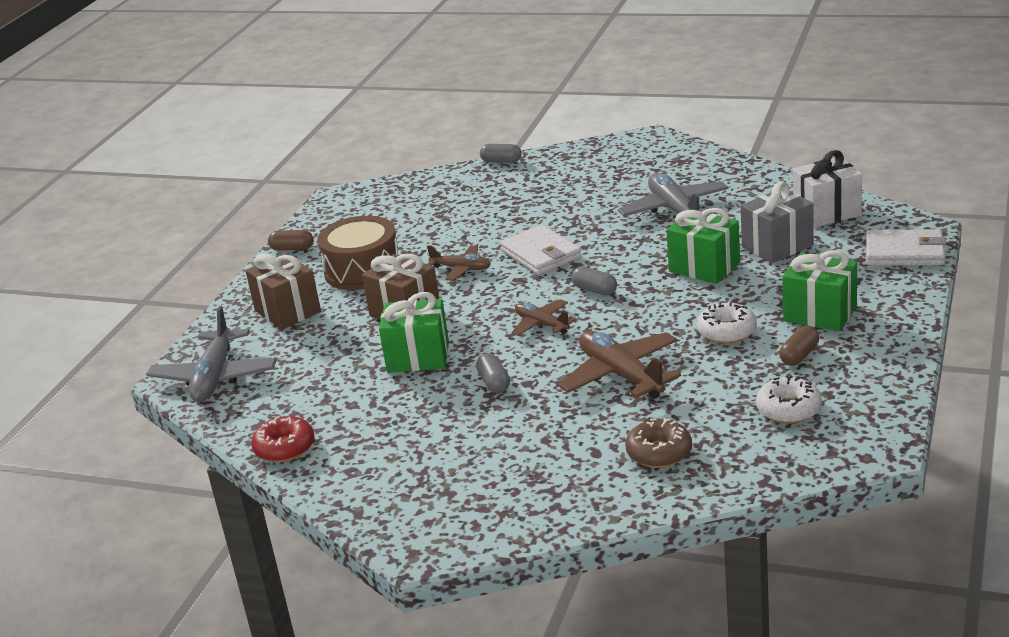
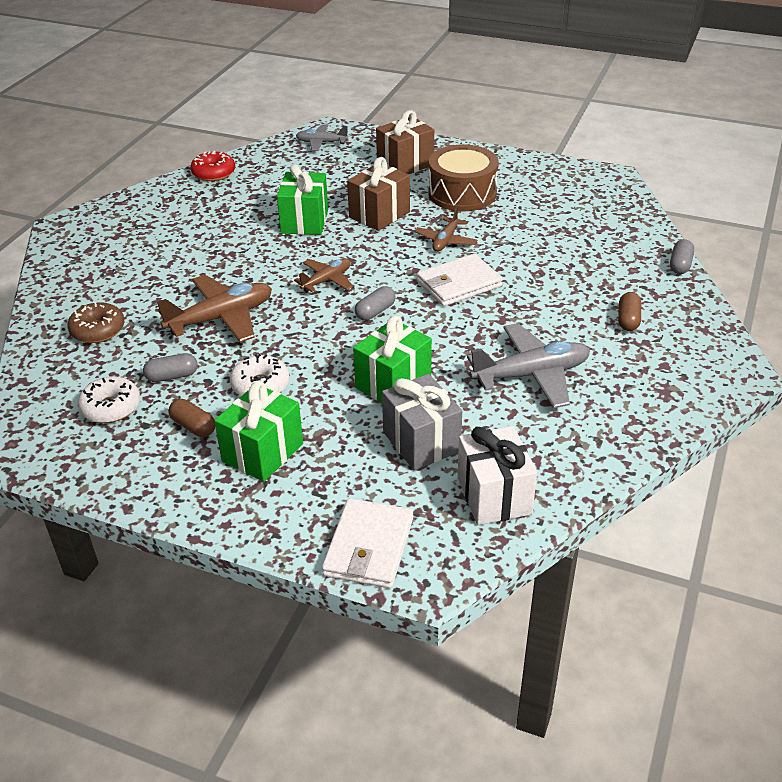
camera: 90 degrees right, 10 degrees up
(215, 377) = (321, 143): grey plane -> grey plane, size x0.58
(292, 249) = (513, 161): brown capsule -> brown capsule (628, 320)
(494, 383) = (246, 255): grey capsule -> grey capsule (172, 376)

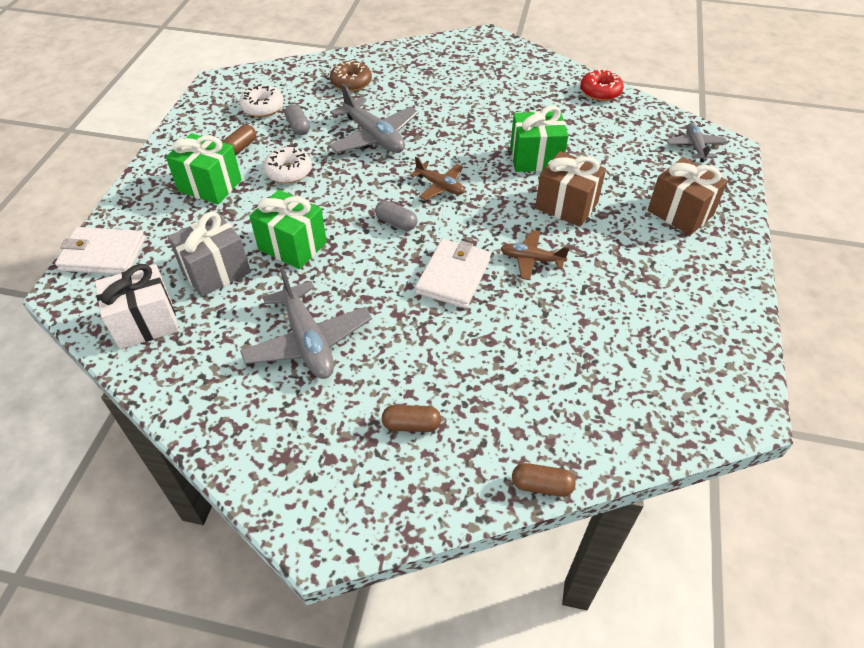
camera: 80 degrees right, 10 degrees up
(221, 318) = (374, 137): brown plane -> grey plane
(458, 284) = (453, 276): white wallet -> white wallet turned 60 degrees clockwise
(462, 193) = (636, 264): brown drum -> none
(680, 265) = (541, 486): grey capsule -> brown capsule

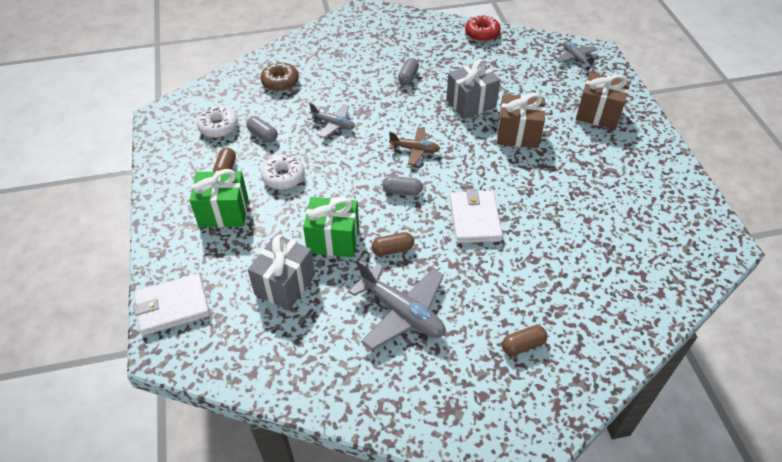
camera: 25 degrees left, 0 degrees up
(145, 323) = (257, 350): white gift -> none
(374, 137) = (333, 124): grey plane -> grey plane, size x0.58
(485, 113) = (408, 77): none -> grey capsule
(531, 259) = (521, 186): brown plane -> none
(535, 158) = (471, 103): green gift -> grey gift
(541, 486) = (637, 350): brown capsule -> brown capsule (392, 249)

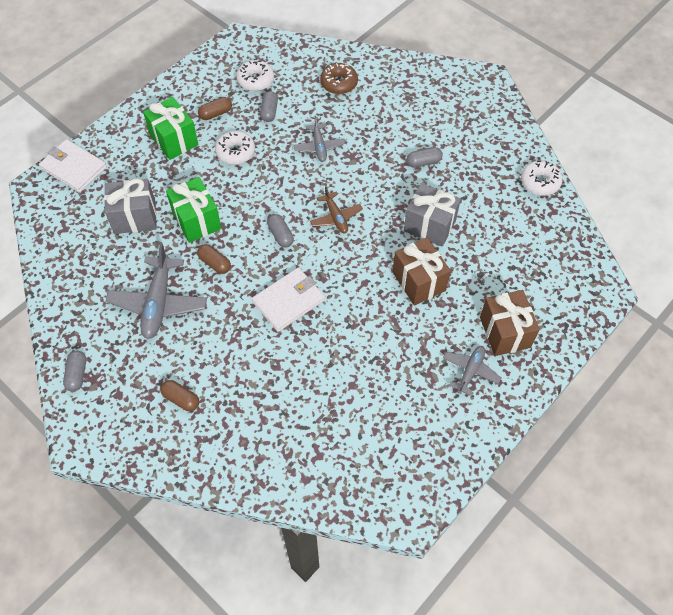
camera: 55 degrees right, 10 degrees up
(434, 421) = (77, 374): none -> grey capsule
(482, 33) = (540, 182): red donut -> white donut
(576, 59) = (574, 276): grey plane -> grey plane (470, 371)

